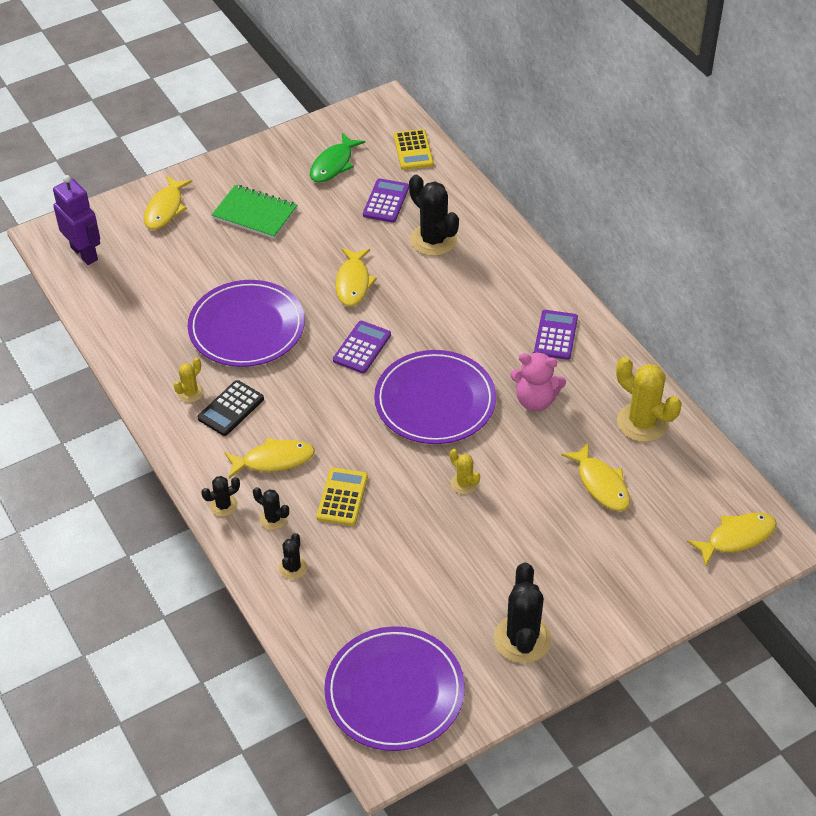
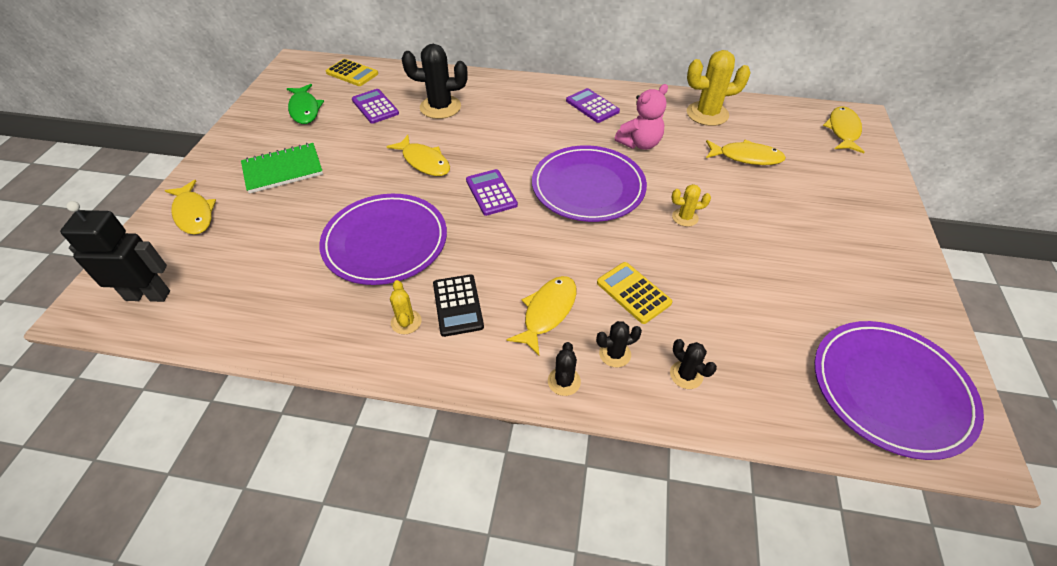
camera: 50 degrees left, 0 degrees up
(84, 253) = (148, 295): purple robot -> black robot
(522, 639) = (874, 275): black cactus -> none

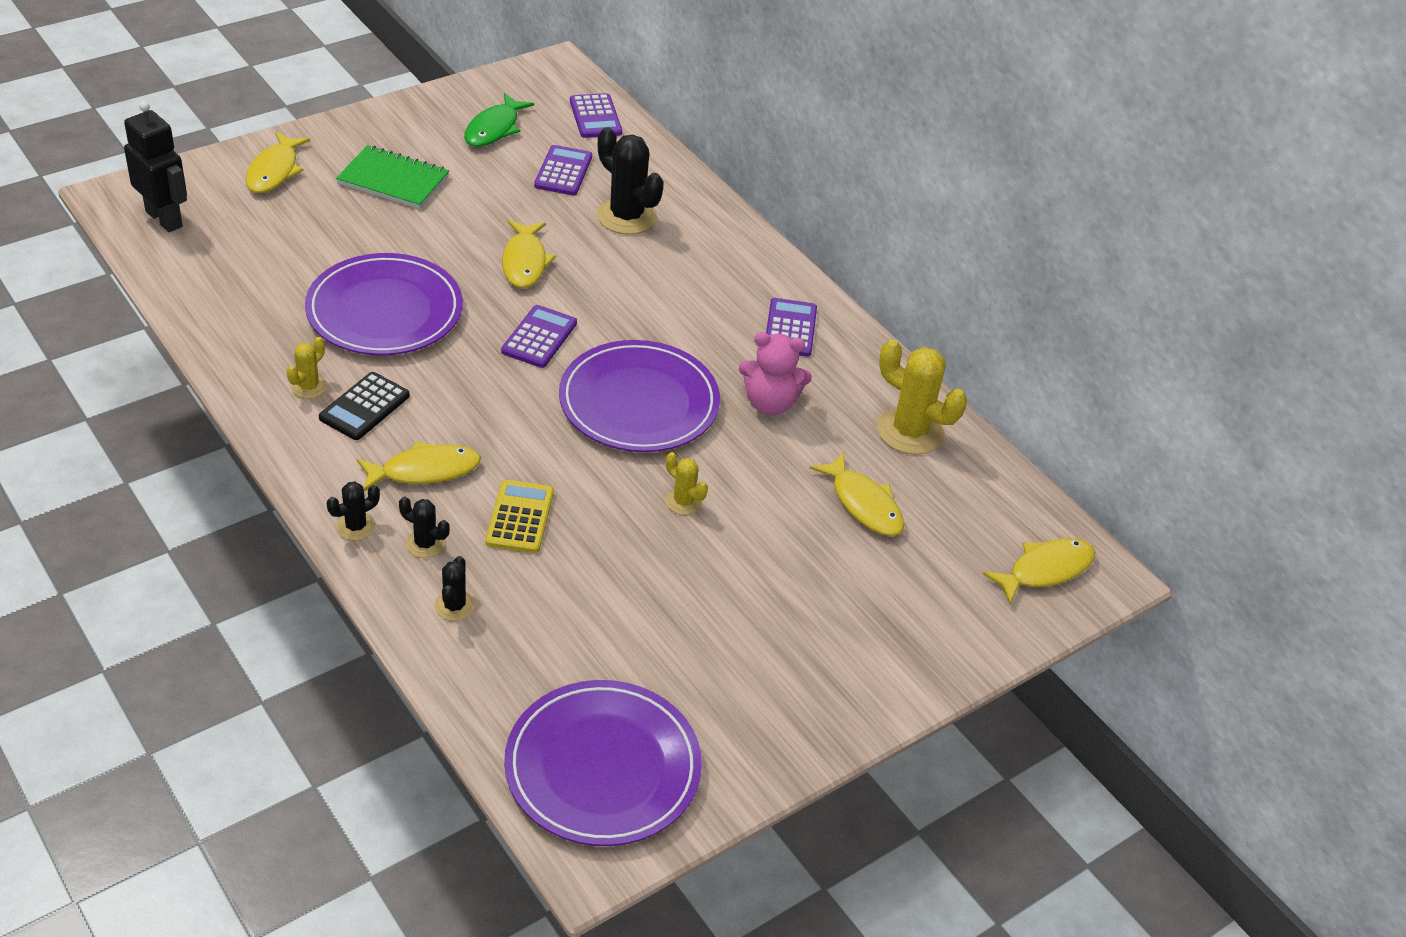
camera: 40 degrees right, 5 degrees down
(352, 73) = (595, 117): yellow calculator -> purple calculator

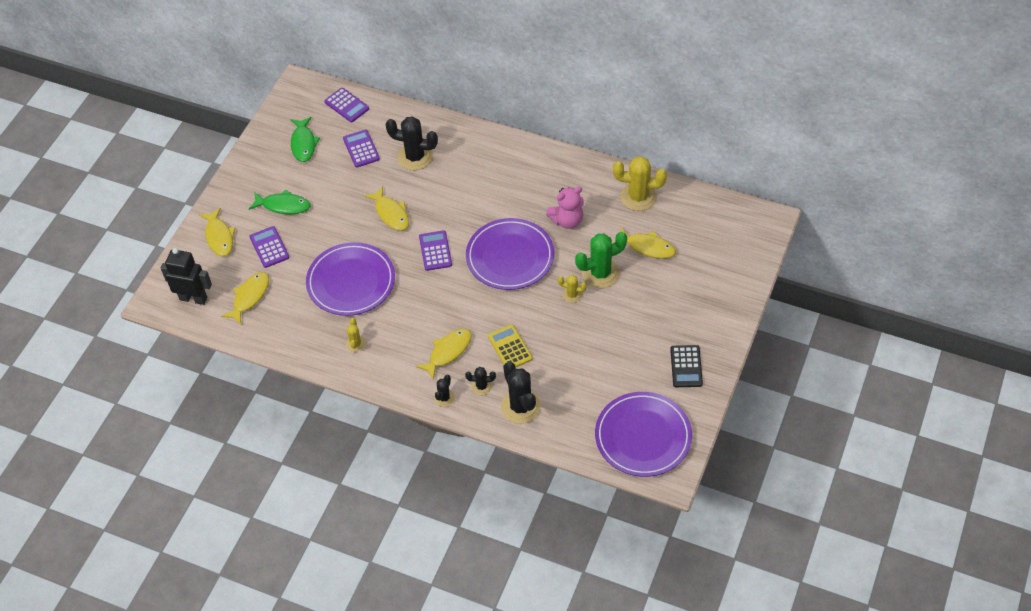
camera: 25 degrees left, 10 degrees up
(364, 407) = (391, 338): black calculator -> black calculator (686, 366)
(393, 180) = (283, 206): green notebook -> green fish
(454, 606) = (520, 406): black cactus -> black cactus, size x1.93
(755, 498) = (600, 273): none -> green cactus
(790, 328) = (543, 174): purple calculator -> purple calculator (269, 247)
(1045, 570) = (745, 232): yellow fish -> yellow fish (249, 297)

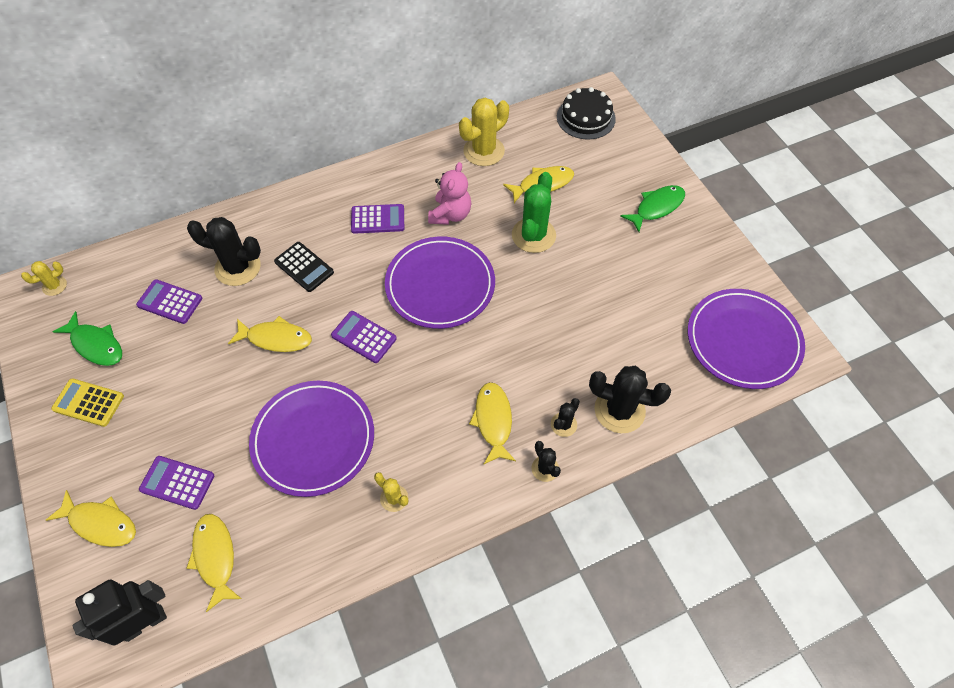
camera: 50 degrees left, 5 degrees up
(283, 206) = (144, 425): green fish -> green fish (656, 207)
(347, 105) = (104, 273): purple calculator -> purple calculator (378, 219)
(415, 157) = (238, 267): black cactus -> black cactus turned 45 degrees clockwise
(510, 347) = (542, 365): yellow calculator -> yellow calculator (88, 403)
(572, 295) = (534, 273): yellow cactus -> yellow cactus (54, 286)
(686, 366) = (696, 253): black calculator -> black calculator (304, 267)
(735, 227) = (586, 118): none -> black cake

